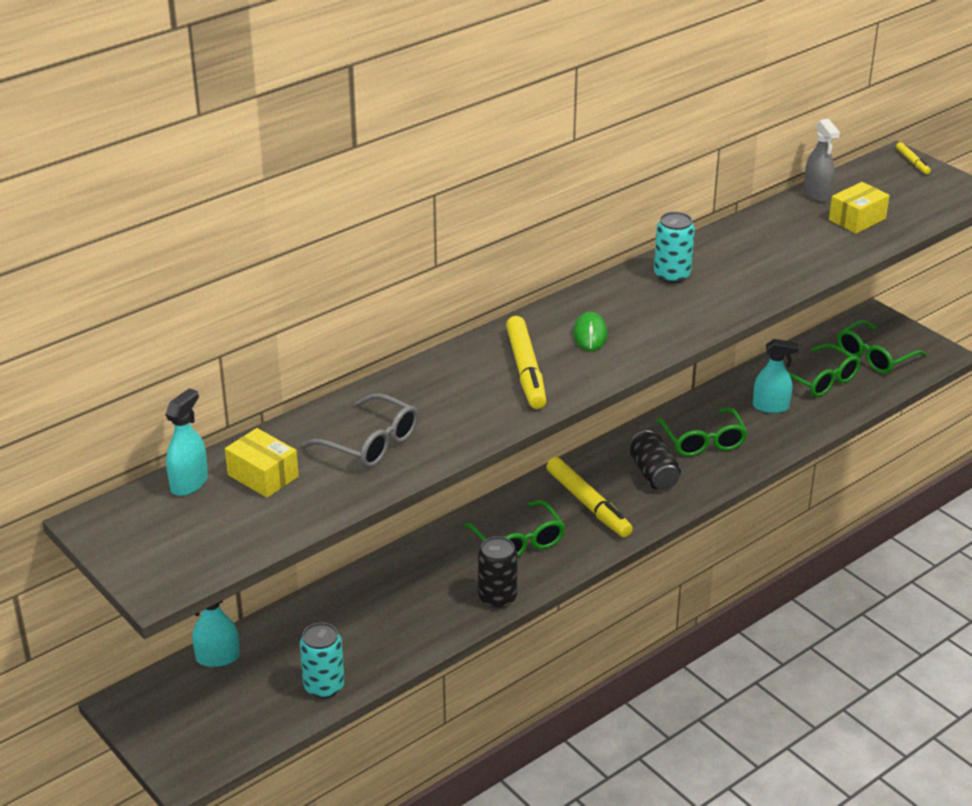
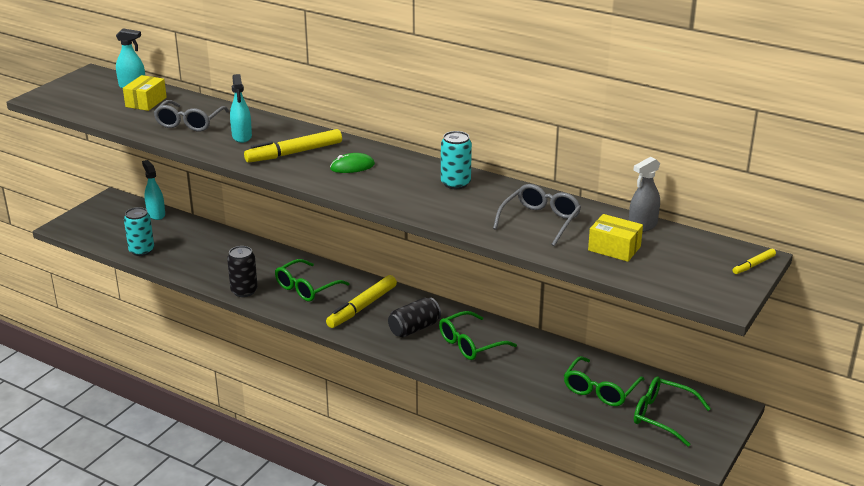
camera: 70 degrees right, 5 degrees down
(771, 407) = (540, 370): turquoise spray bottle -> turquoise spray bottle (242, 136)
(783, 245) = (540, 221): none -> grey glasses

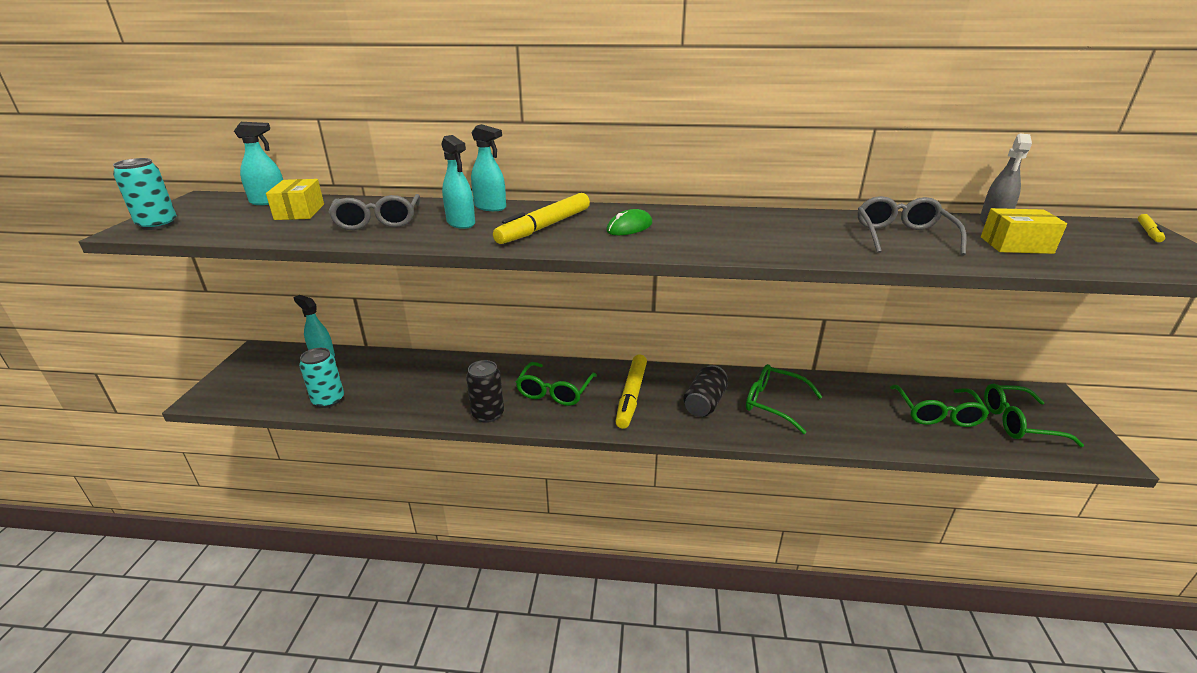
camera: 25 degrees left, 0 degrees up
(276, 125) = (490, 207): none -> turquoise spray bottle
(455, 183) = (761, 222): turquoise can -> turquoise can (157, 224)
(470, 344) = (773, 403): green glasses -> green glasses turned 90 degrees clockwise

